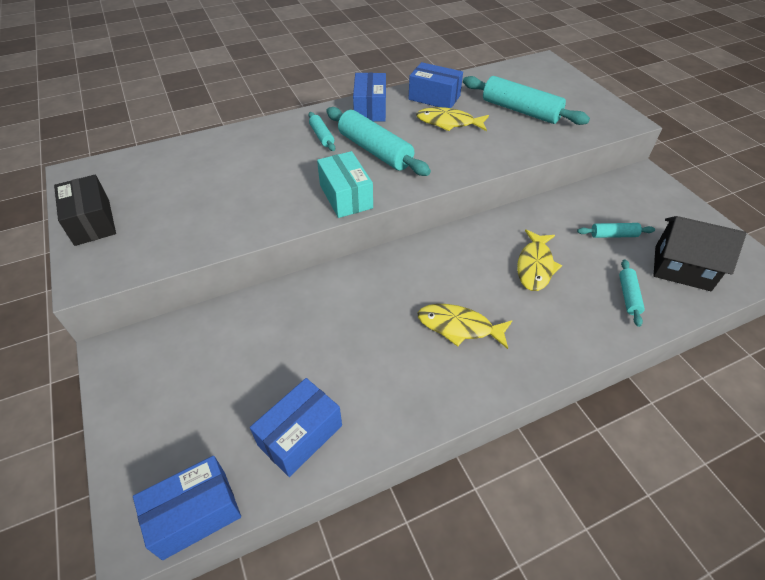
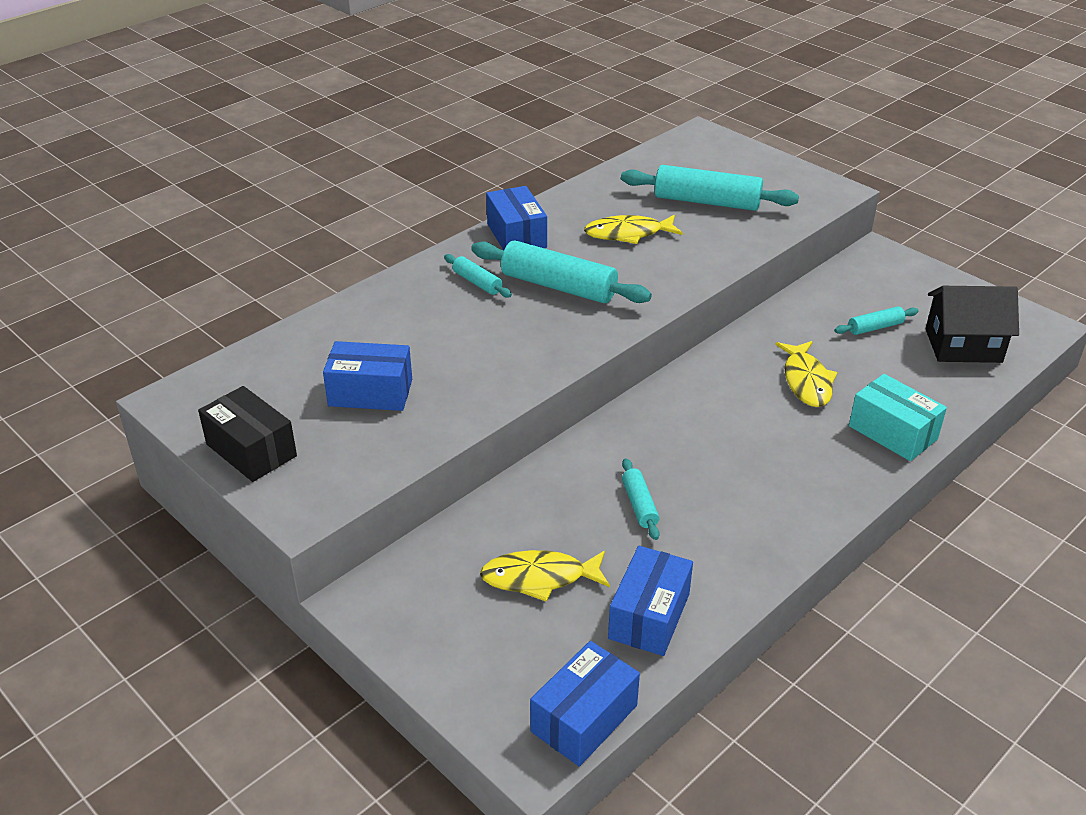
camera: 20 degrees left, 10 degrees down
(346, 196) = (559, 347): turquoise box -> turquoise box (892, 432)
(434, 97) = (590, 205): blue box -> blue box (370, 392)
(459, 327) = (758, 465): yellow fish -> yellow fish (539, 578)
(628, 296) = (921, 388): turquoise rolling pin -> turquoise rolling pin (639, 505)

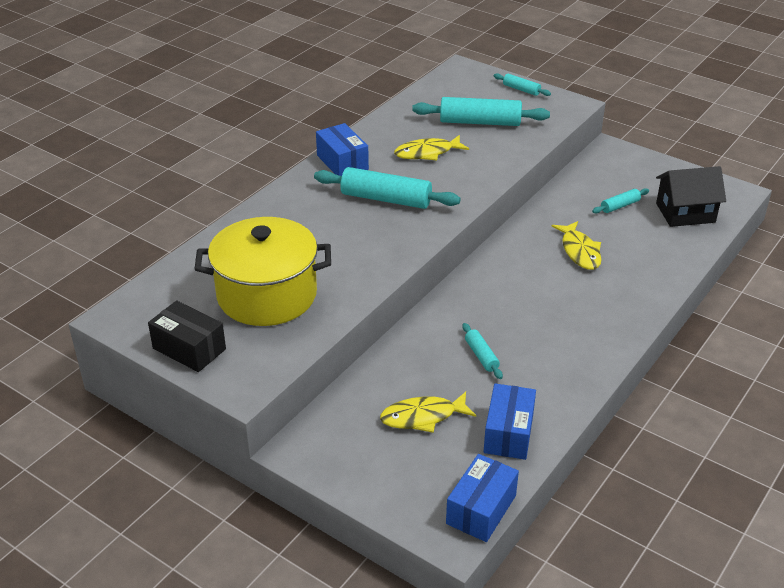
camera: 10 degrees left, 0 degrees up
(370, 392) = (267, 295): blue box -> yellow pot
(477, 282) = (323, 202): turquoise rolling pin -> turquoise rolling pin (521, 89)
(892, 432) = (649, 282): turquoise box -> none

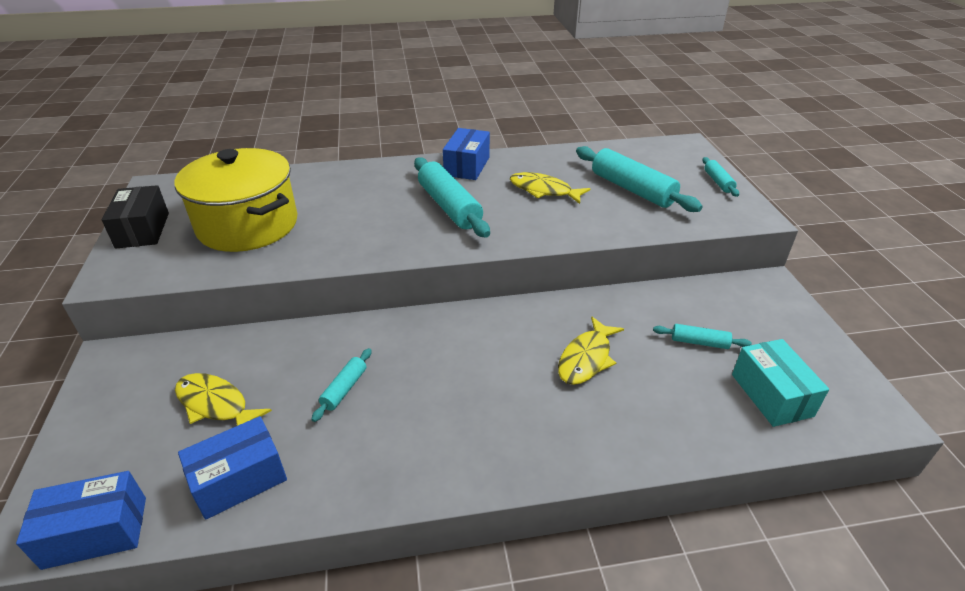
camera: 45 degrees right, 0 degrees up
(685, 213) = (771, 395): black house -> turquoise box

